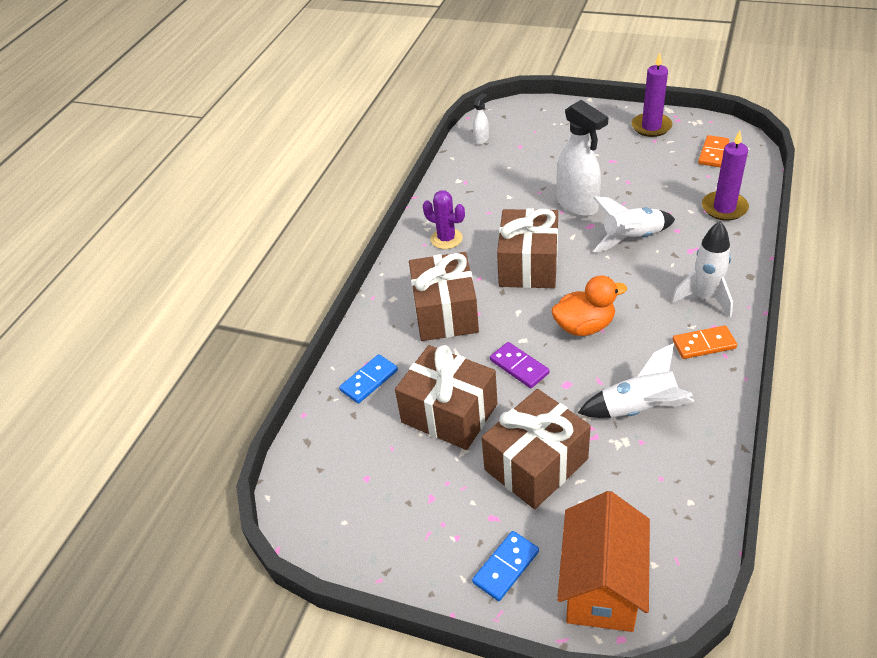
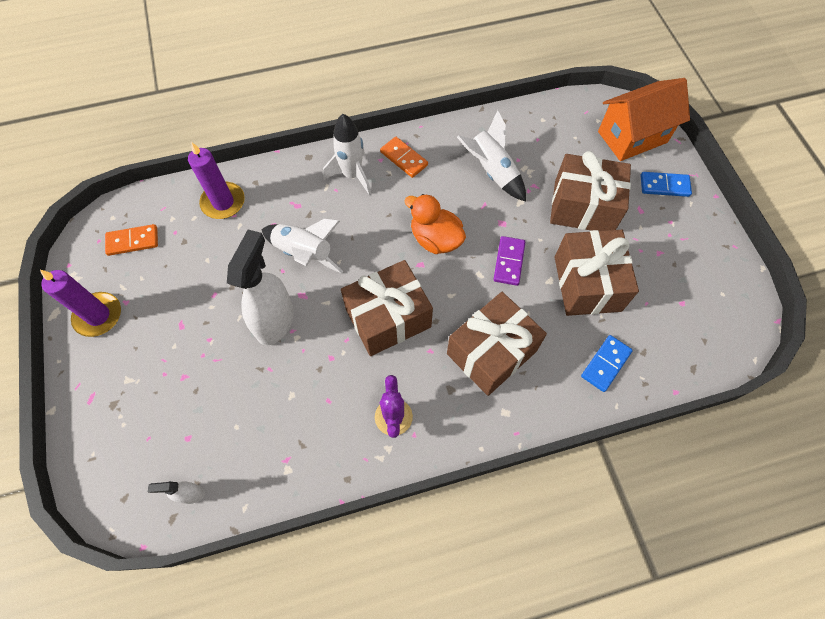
camera: 130 degrees left, 20 degrees up
(369, 380) = (605, 364): blue domino -> blue domino turned 60 degrees counterclockwise

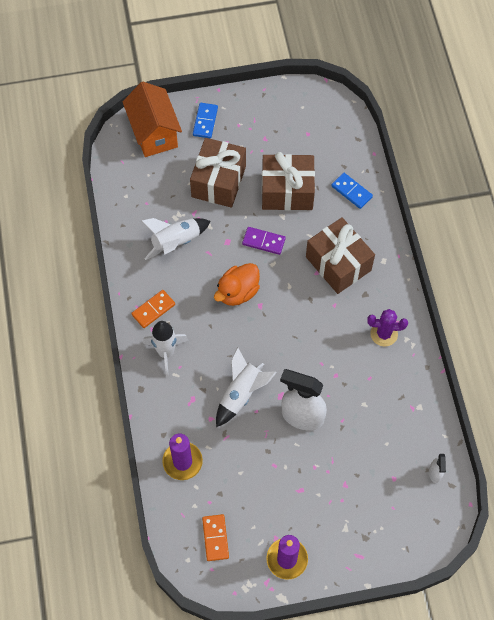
camera: 85 degrees left, 0 degrees up
(388, 318) = (305, 332): brown gift -> none

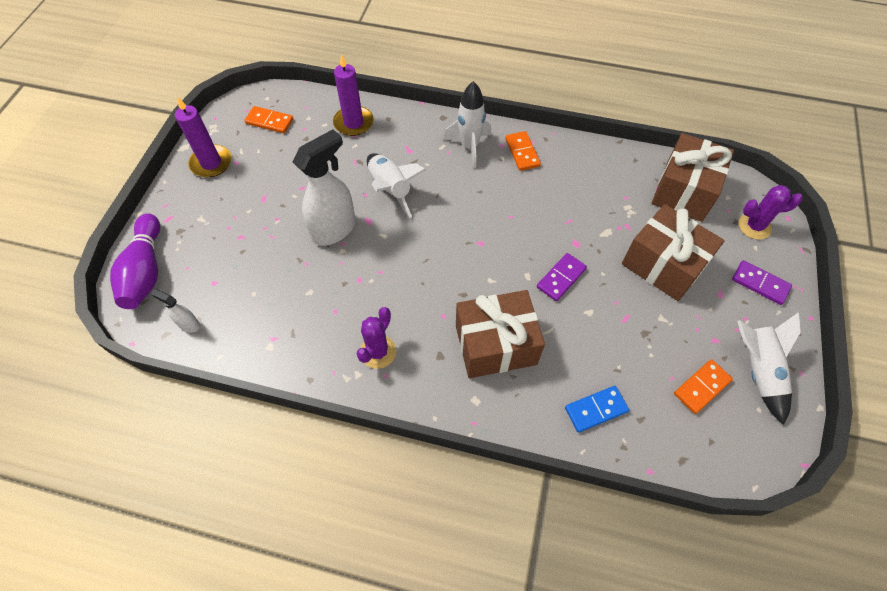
camera: 115 degrees right, 5 degrees down
(154, 133) = (754, 226): orange house -> purple cactus
(176, 242) = (595, 197): white rocket -> white rocket (757, 370)
(205, 121) = (760, 284): blue domino -> purple domino
(238, 292) = (507, 229): orange duck -> none
(287, 191) = (623, 332): brown gift -> brown gift (684, 191)
(304, 139) = (701, 387): none -> orange domino
(413, 537) = (146, 271): none -> purple bowling pin

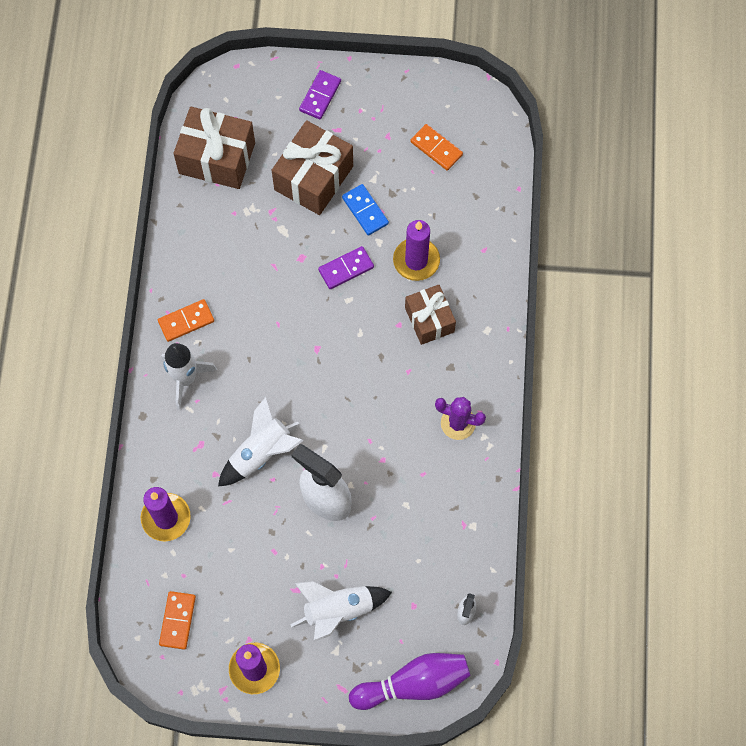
camera: 100 degrees left, 10 degrees up
(495, 344) = (429, 320): brown gift -> brown gift, size x0.65
(561, 278) = (346, 268): purple domino -> purple domino turned 60 degrees counterclockwise
(564, 343) = (416, 260): none -> purple candle
(596, 409) = (474, 231): blue domino -> blue domino (365, 211)
(754, 226) = (252, 96): purple cactus -> none
(757, 370) = (411, 105): white rocket -> white rocket (338, 610)

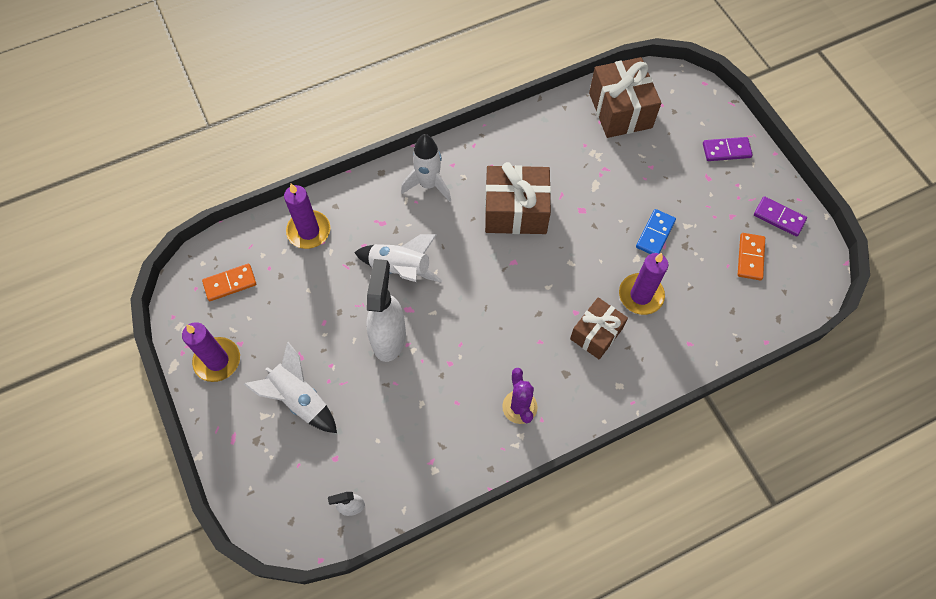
camera: 60 degrees right, 5 degrees down
(186, 321) = (475, 160): orange domino -> none
(313, 178) = (654, 182): brown gift -> brown gift (515, 211)
(346, 268) = (595, 246): purple domino -> purple domino (779, 217)
(413, 684) = (265, 496): purple bowling pin -> none

